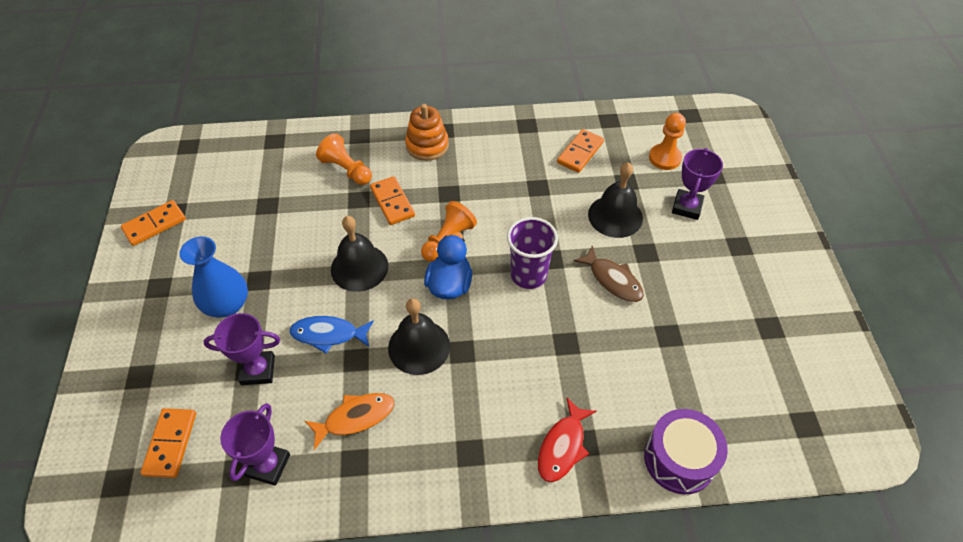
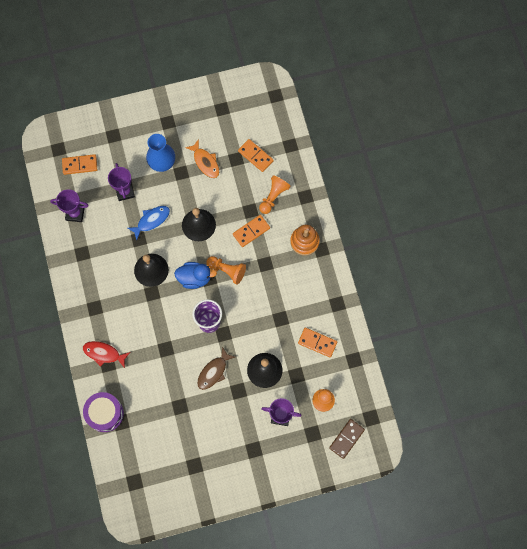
camera: 80 degrees right, 20 degrees up
(154, 225) = (210, 102): orange domino -> orange domino (255, 156)
(328, 334) = (151, 220): blue fish -> blue fish turned 60 degrees clockwise
(355, 418) = (105, 247): orange fish -> orange fish (205, 162)
(719, 142) = (346, 439): none -> brown domino

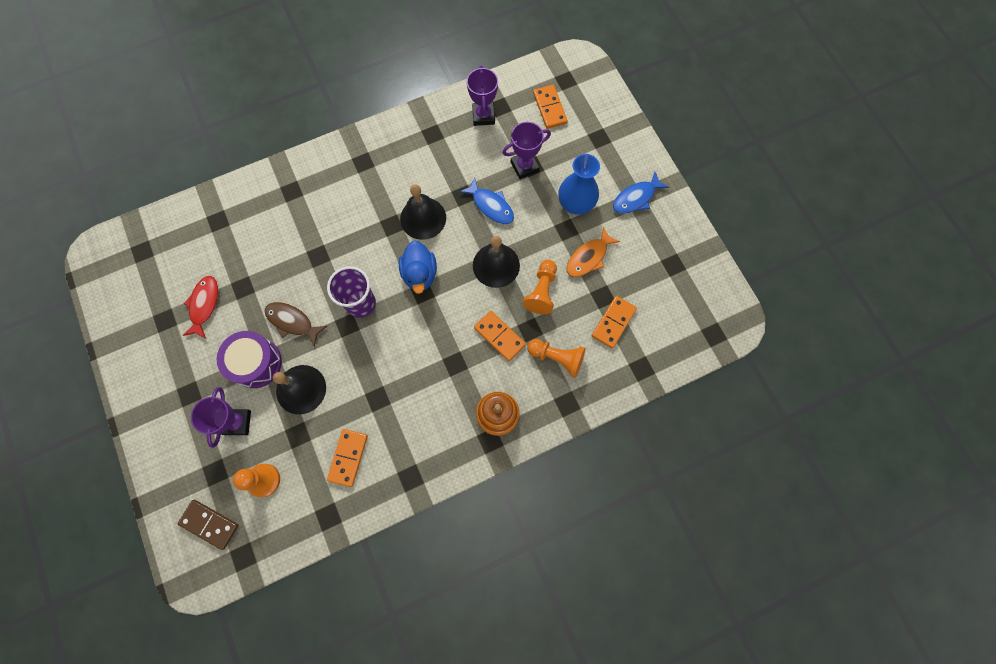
camera: 80 degrees right, 0 degrees up
(104, 353) = (304, 184): red fish -> red fish (204, 305)
(105, 413) = (227, 200): purple drum -> purple drum (256, 363)
(167, 121) = (636, 198): none -> blue fish
(227, 270) = (437, 314): orange pawn -> orange pawn (541, 291)

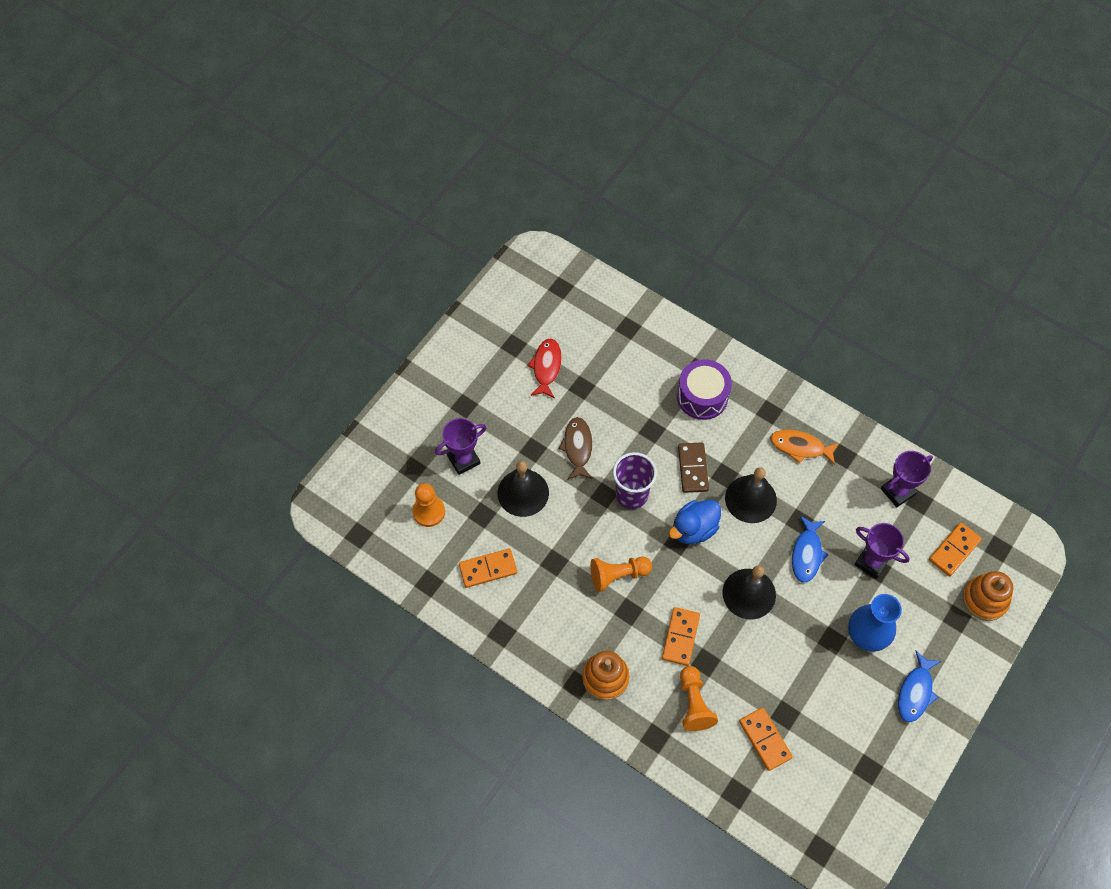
camera: 60 degrees right, 10 degrees down
(204, 305) = (546, 367): red fish -> red fish turned 60 degrees counterclockwise
(209, 524) = (369, 492): brown domino -> brown domino (692, 468)
(256, 363) = (523, 441): purple drum -> purple drum (702, 396)
(541, 291) = (751, 652): orange pawn -> orange pawn (618, 575)
(588, 257) = (817, 678): orange fish -> orange fish (800, 447)
(596, 112) = (985, 599): none -> orange stacking toy
(613, 322) = (765, 739): orange domino -> orange domino turned 60 degrees clockwise
(636, 198) = (915, 692): blue fish -> blue fish turned 90 degrees counterclockwise

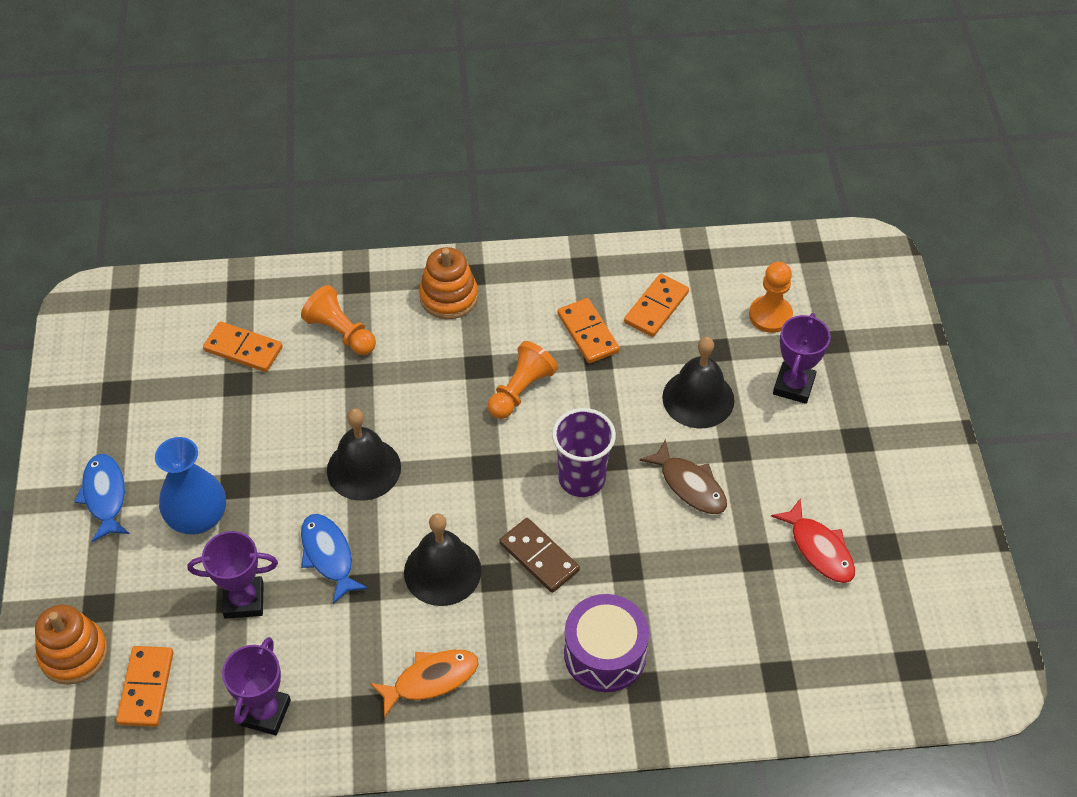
camera: 140 degrees right, 10 degrees down
(680, 637) = (403, 379): orange domino -> orange domino (587, 333)
(693, 529) = (480, 491): blue duck -> none

